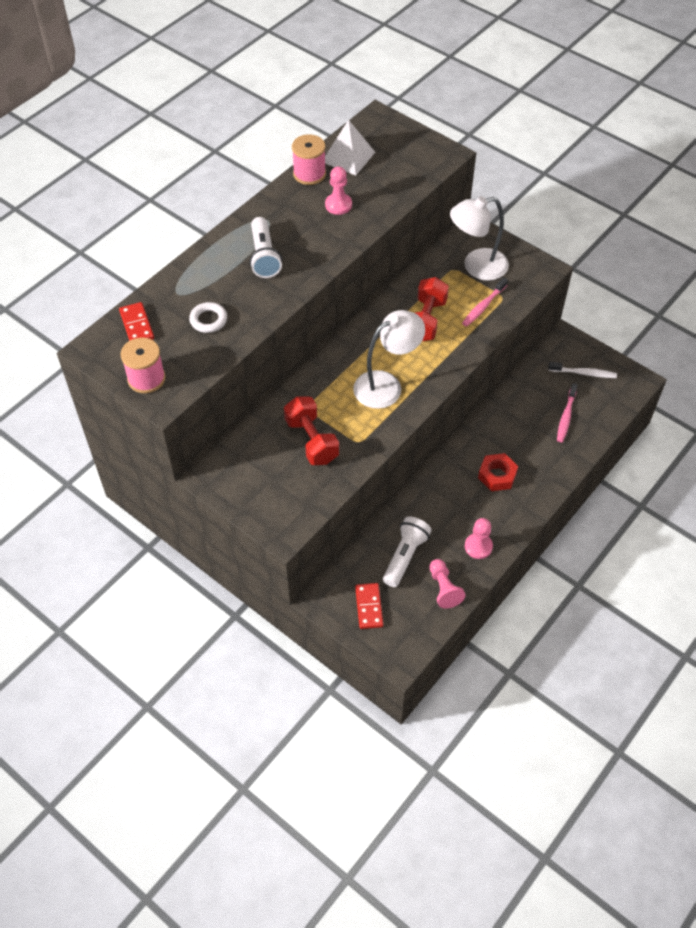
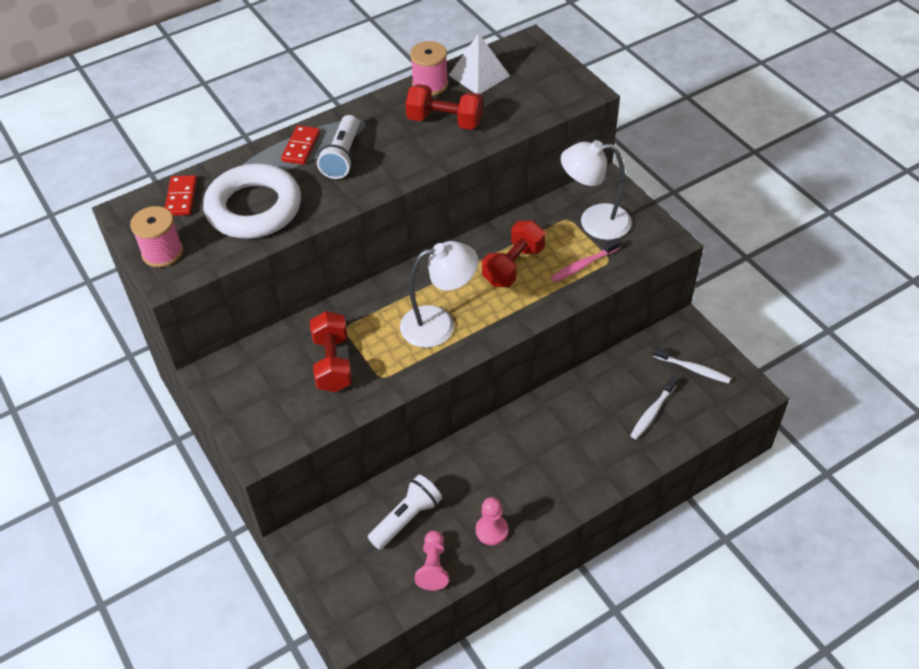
camera: 20 degrees right, 5 degrees down
(208, 320) = (254, 208): white ring -> white ring, size x2.35
(338, 205) = (445, 121): pink pawn -> red dumbbell
(369, 607) = (343, 563): red domino -> red domino (301, 147)
(497, 475) = (546, 457): red nut -> none
(566, 417) = (652, 412): pink toothbrush -> white toothbrush

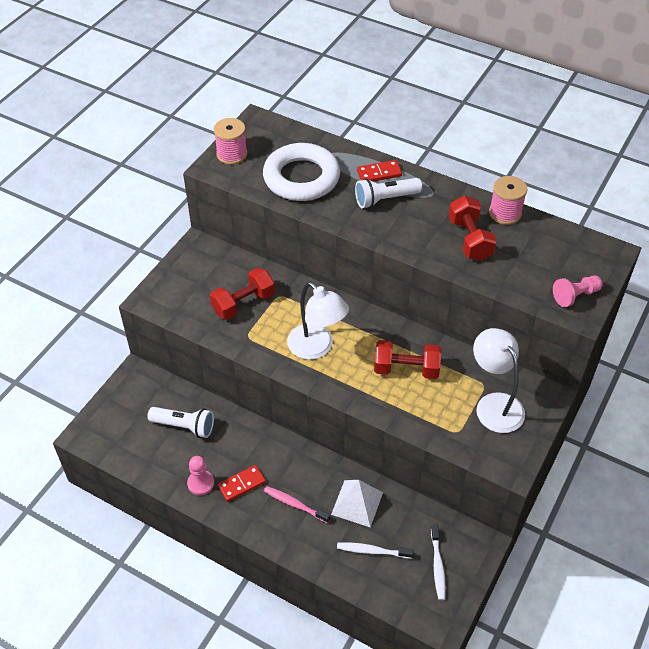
camera: 60 degrees right, 0 degrees up
(181, 197) = (286, 138): red domino -> red domino (241, 484)
(433, 566) = (153, 460): pink pawn -> pink pawn (575, 296)
(479, 75) = (541, 237): white pyramid -> white pyramid (357, 503)
(583, 265) = (439, 416): pink toothbrush -> pink toothbrush (295, 504)

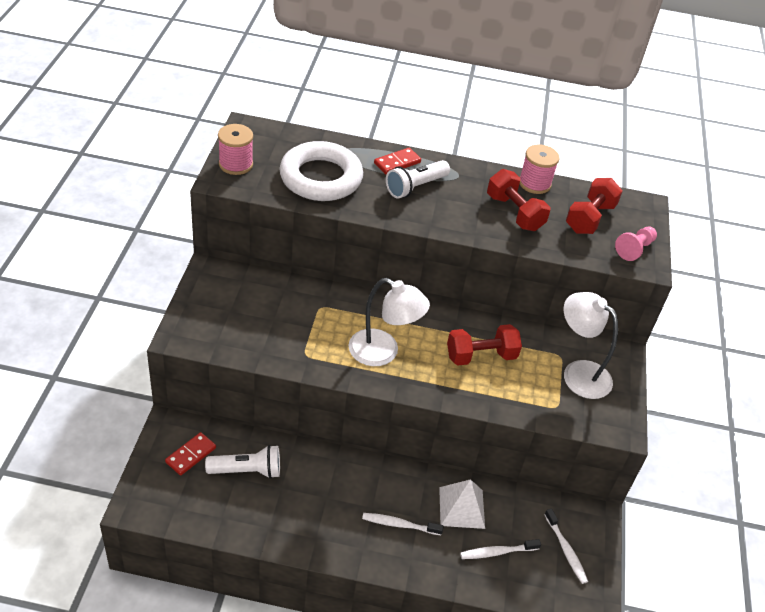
camera: 25 degrees left, 5 degrees down
(201, 483) = (290, 527): pink pawn -> none
(241, 484) = (335, 517): red domino -> red domino (190, 455)
(243, 303) = (286, 322): red dumbbell -> red dumbbell (589, 218)
(295, 504) = (399, 524): pink toothbrush -> white toothbrush

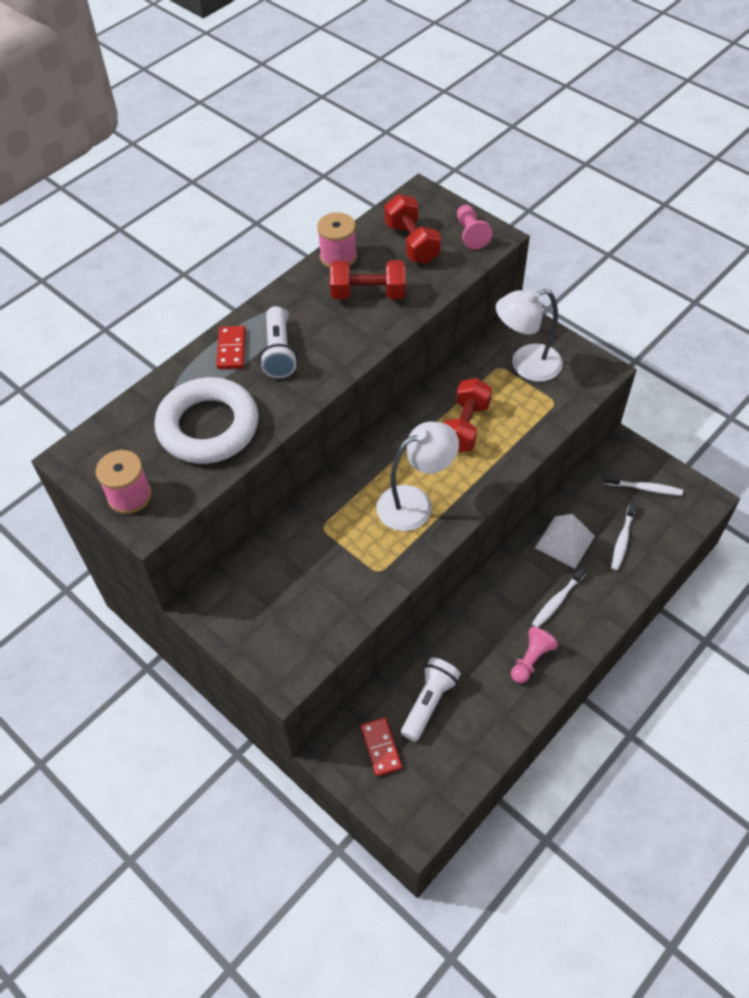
camera: 50 degrees left, 10 degrees up
(330, 527) = (531, 660): none -> pink pawn

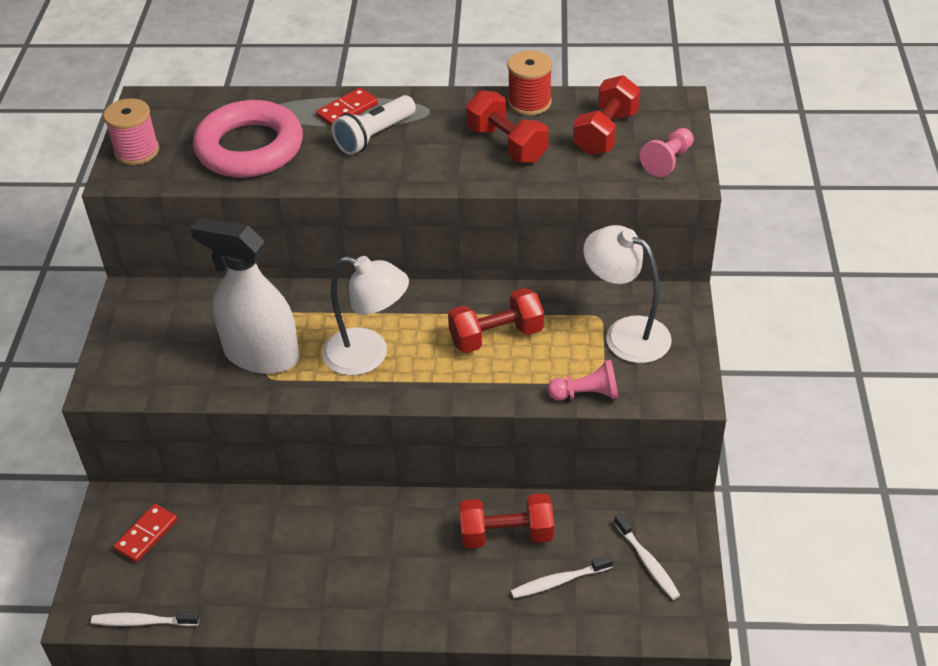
camera: 50 degrees right, 10 degrees down
(208, 426) = (249, 148): white ring -> pink ring
(338, 257) = (529, 103): pink spool -> red spool
(353, 562) = (261, 355): none -> white spray bottle
(429, 702) = (222, 540): white flashlight -> none
(531, 660) = (338, 590): pink pawn -> pink pawn (586, 394)
(557, 600) = (428, 571): white toothbrush -> white toothbrush (142, 622)
(565, 541) = (506, 534): white pyramid -> red dumbbell

